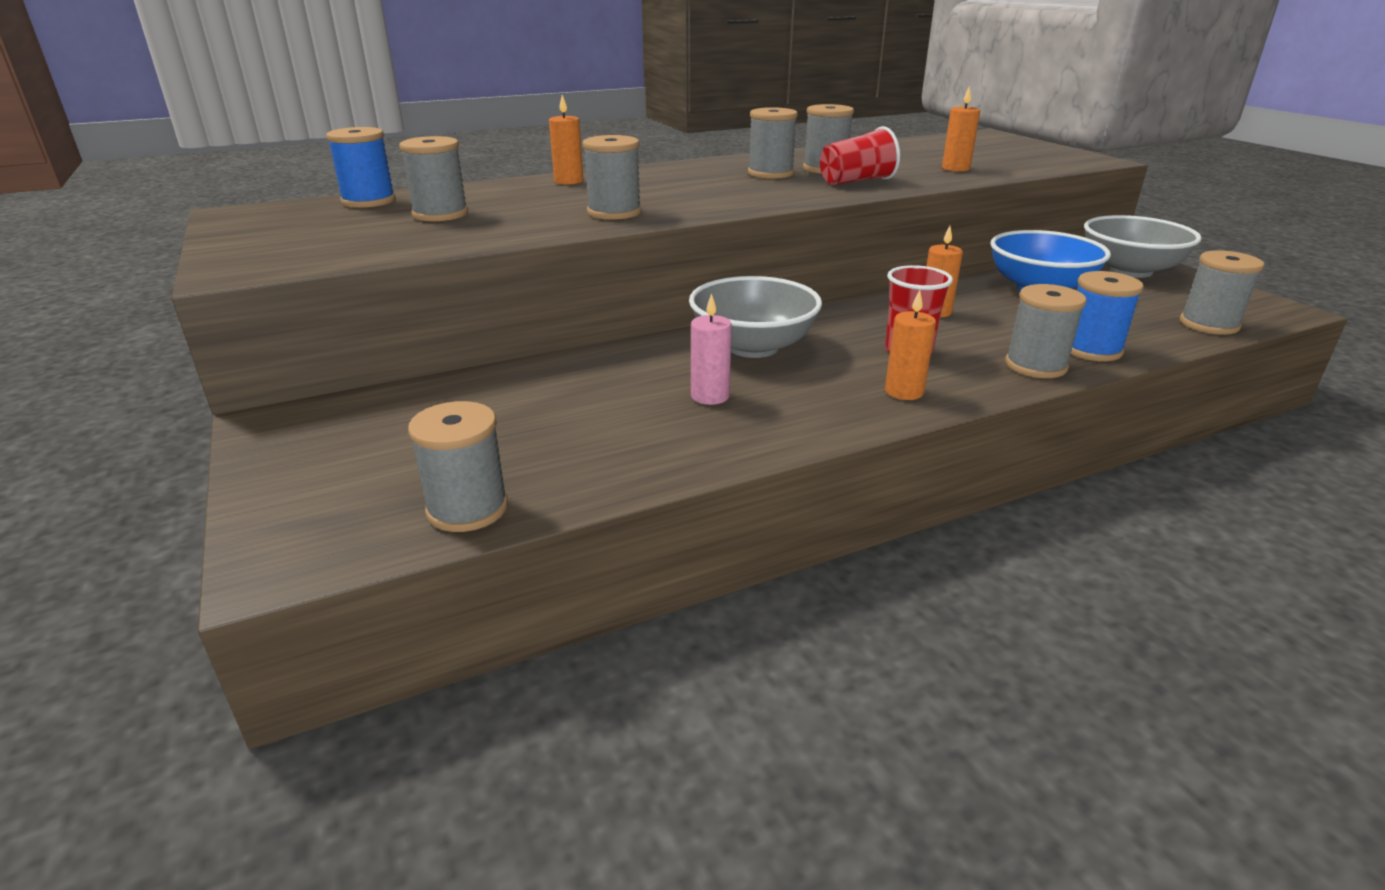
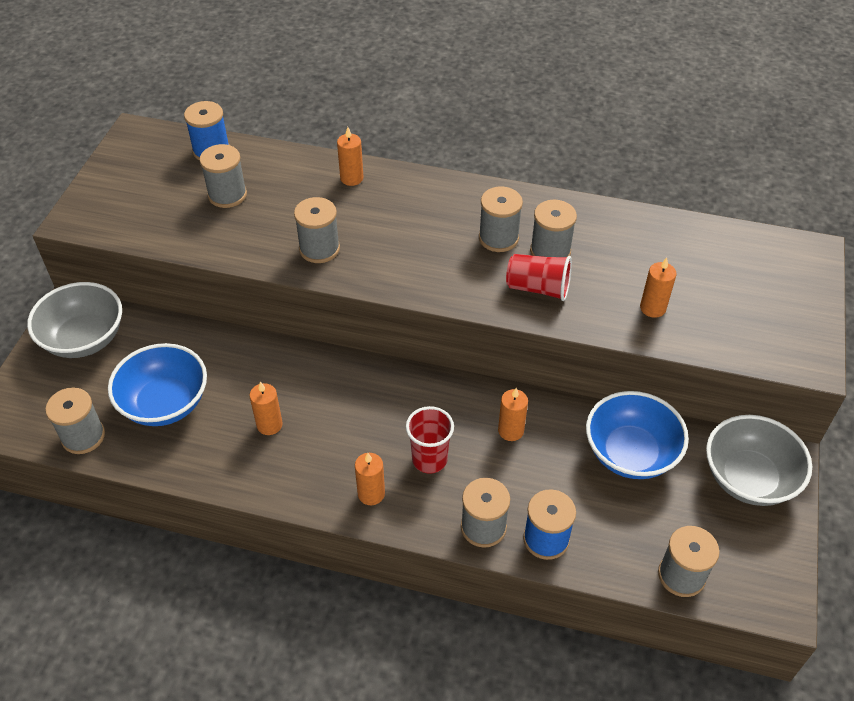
camera: 40 degrees right, 20 degrees up
(548, 434) = (165, 403): none -> blue bowl
(710, 396) = (269, 425): pink candle -> orange candle
(753, 347) = (348, 393): grey bowl -> grey bowl (84, 339)

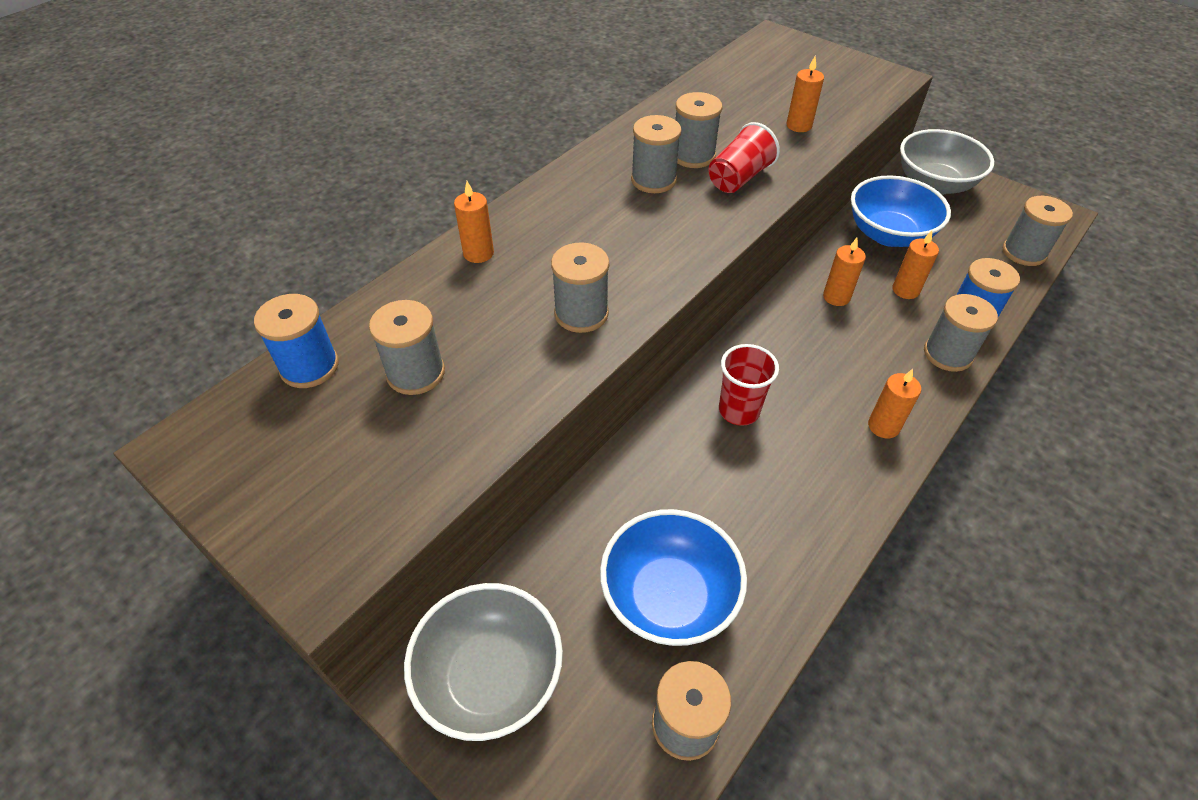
camera: 65 degrees left, 0 degrees up
(269, 425) = (752, 489): orange candle -> orange candle (905, 290)
(429, 459) = (852, 366): red cup -> red cup (739, 411)

